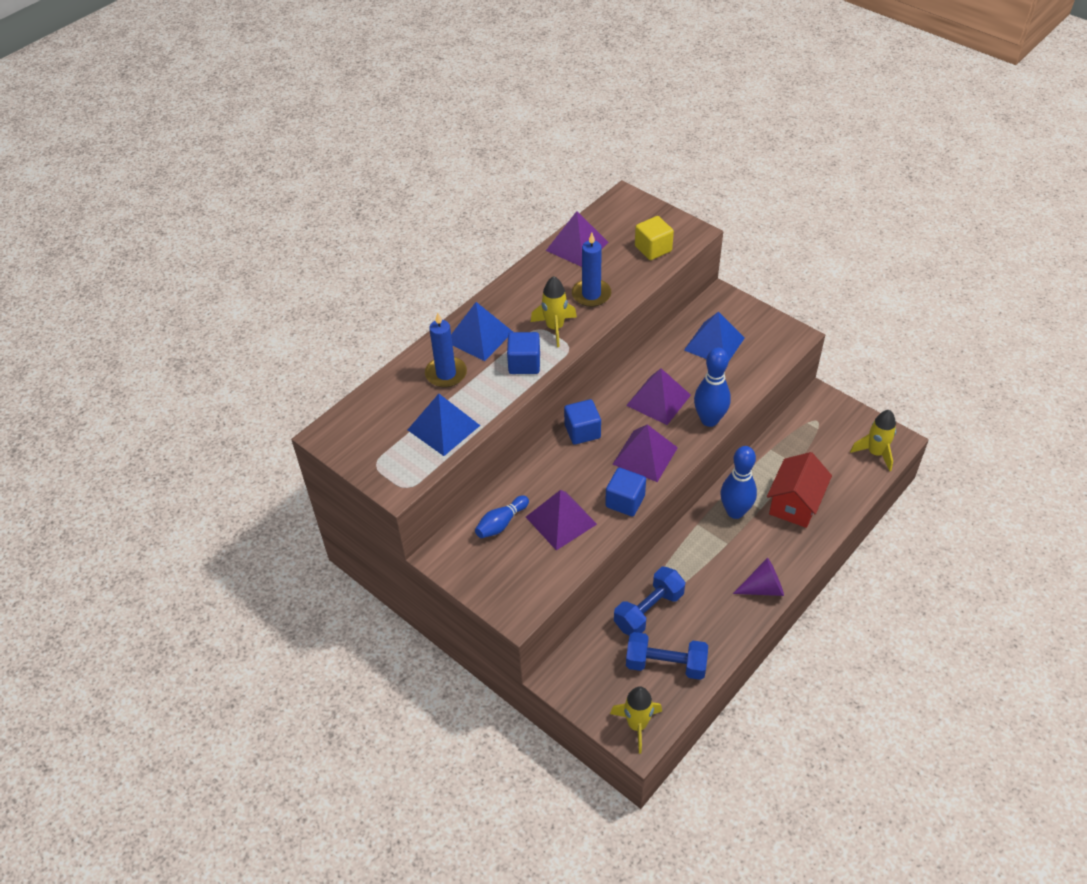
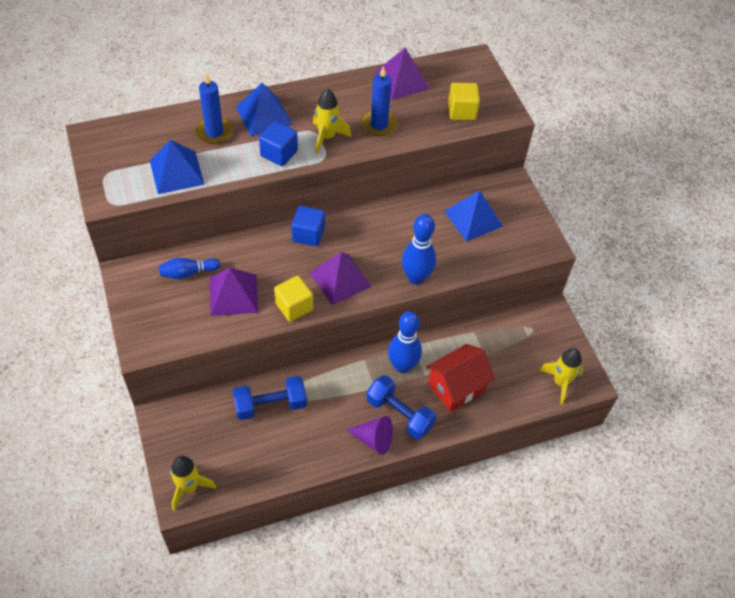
camera: 25 degrees right, 5 degrees up
(625, 501) = (294, 306): blue cube -> yellow cube
(658, 400) = (389, 240): purple pyramid -> none
(665, 664) = (248, 454): blue dumbbell -> blue dumbbell (399, 414)

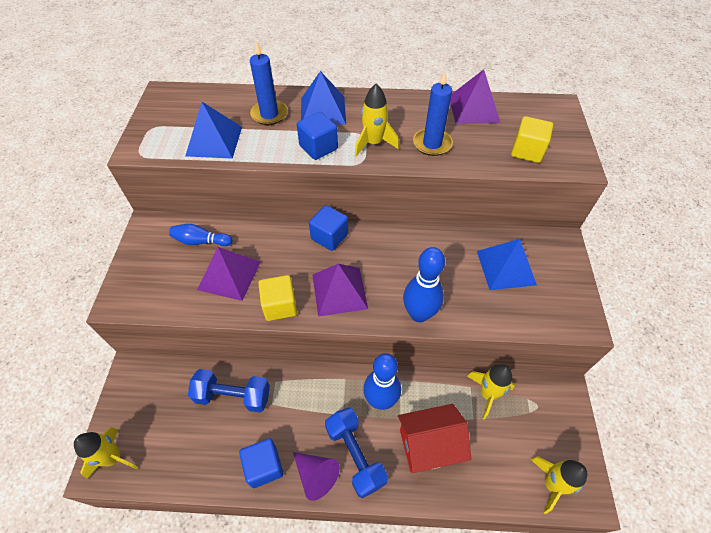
camera: 25 degrees right, 0 degrees up
(327, 448) = (264, 466): none -> blue cube
(489, 333) = (487, 394): none -> yellow rocket

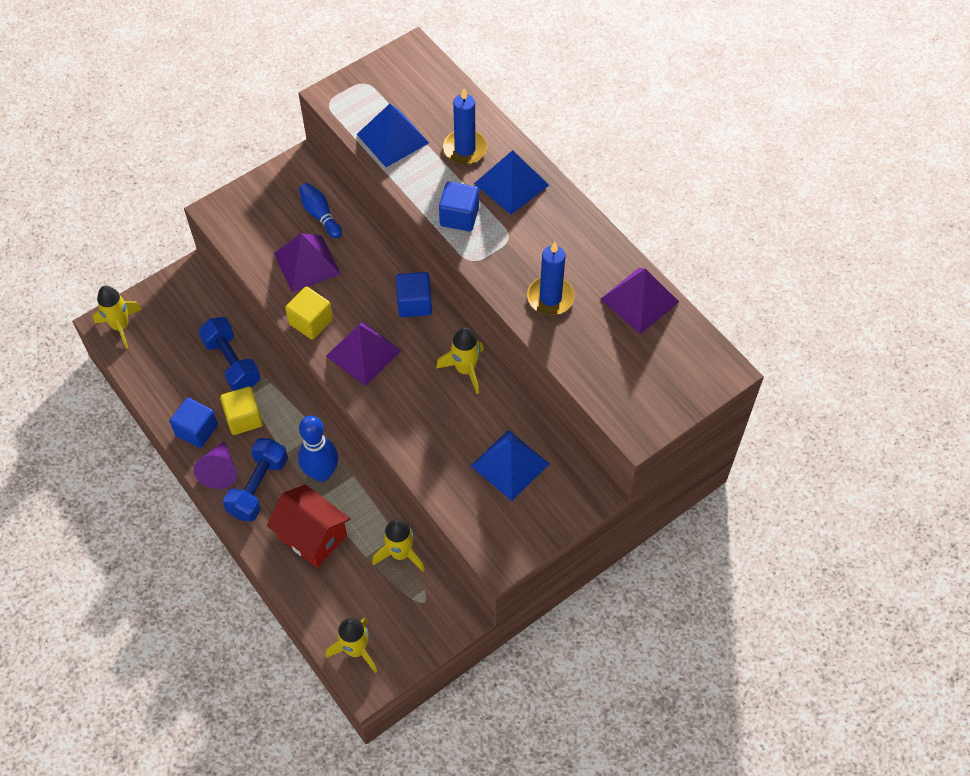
camera: 50 degrees right, 5 degrees up
(373, 143) = (505, 253): yellow rocket -> yellow rocket (465, 369)
(419, 314) = (393, 427): blue bowling pin -> none
(527, 151) = (616, 378): yellow cube -> yellow cube (244, 418)

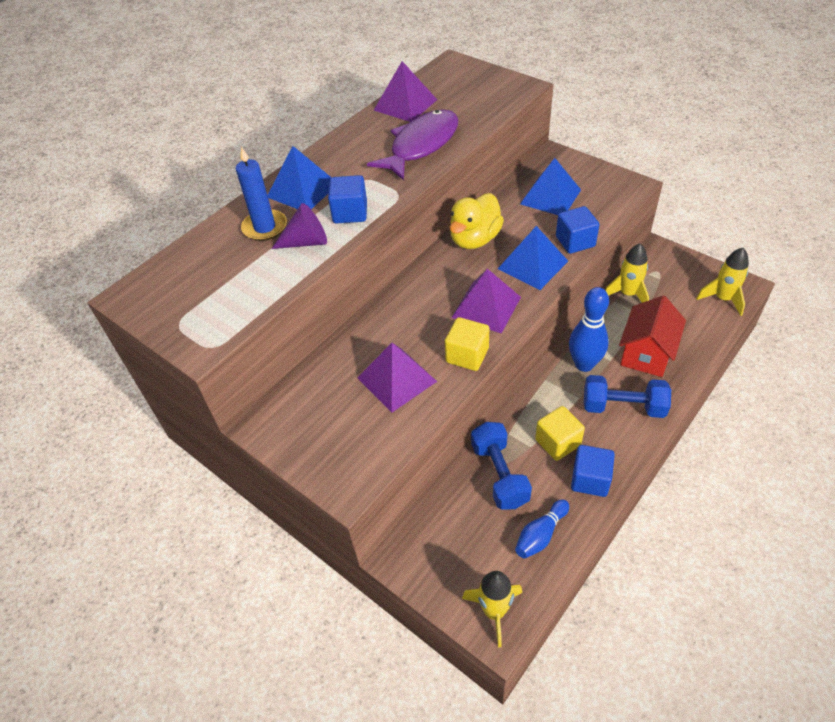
camera: 100 degrees left, 10 degrees down
(220, 471) = (623, 443): purple cone -> purple cone (306, 242)
(232, 363) = (499, 474): blue dumbbell -> blue dumbbell turned 60 degrees counterclockwise
(320, 215) = (330, 386): blue bowling pin -> blue bowling pin (540, 535)
(392, 138) = (258, 281): blue pyramid -> blue pyramid (532, 265)
(414, 303) = (418, 286): blue cube -> blue cube (575, 241)
(465, 369) = (475, 239): yellow rocket -> yellow duck
(550, 297) = (421, 145): blue candle -> purple fish

